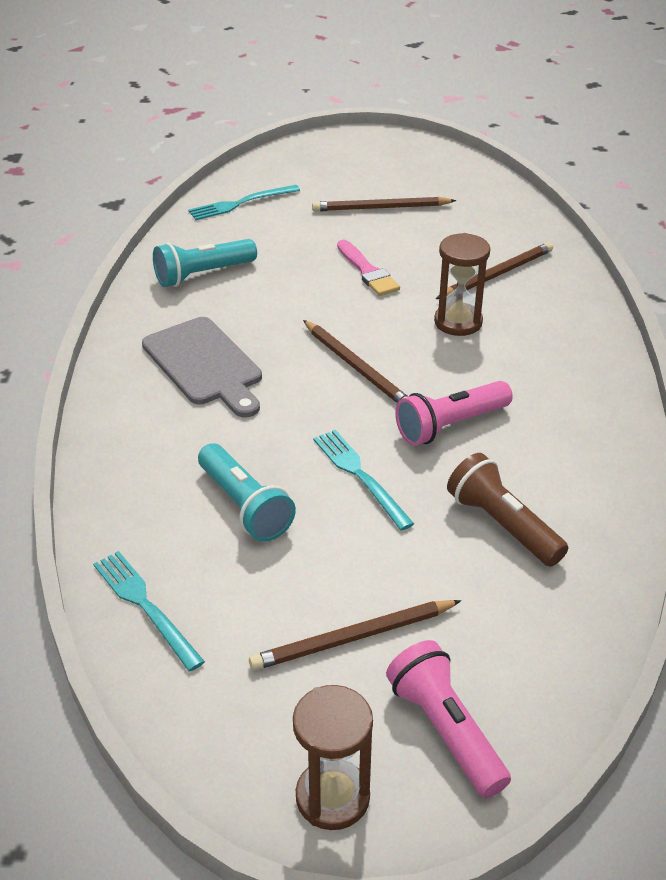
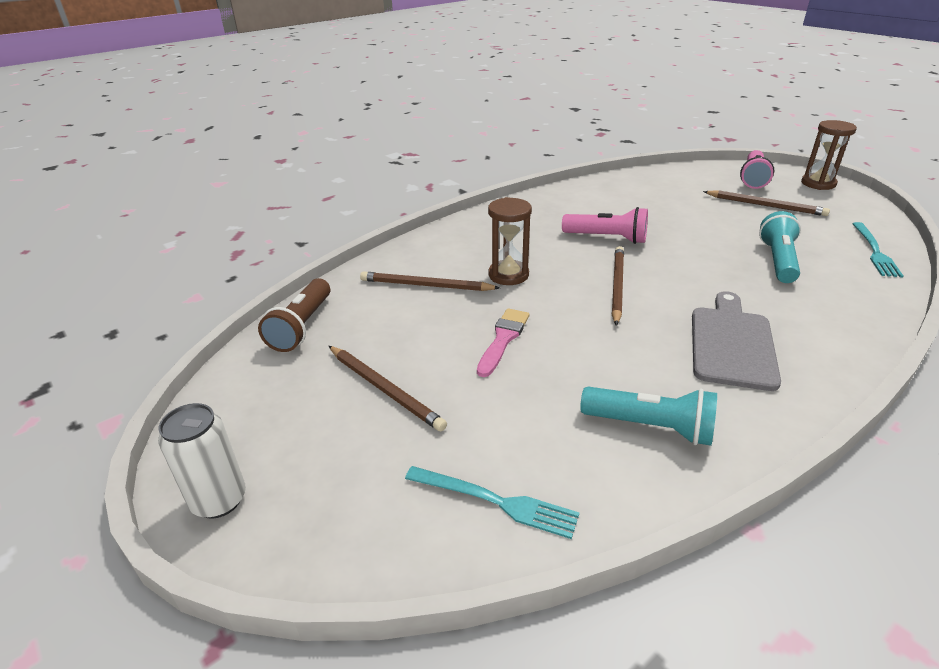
camera: 130 degrees left, 5 degrees down
(360, 141) = (219, 500): none -> white can
(360, 476) = (691, 243): turquoise fork -> none
(502, 525) = (644, 203): brown flashlight -> brown flashlight (302, 327)

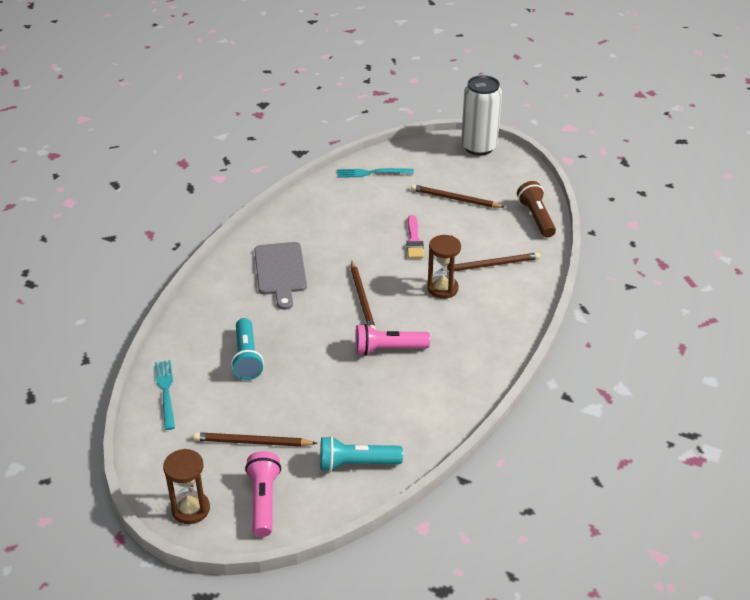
camera: 155 degrees right, 5 degrees up
(219, 500) = (479, 147): white can -> white can, size x1.58
(650, 427) = (317, 215): turquoise flashlight -> turquoise flashlight (356, 464)

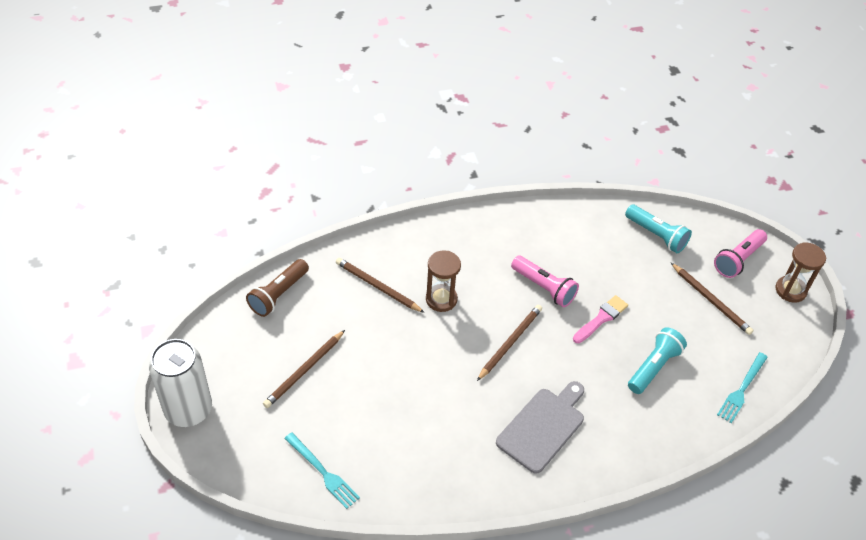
camera: 135 degrees left, 10 degrees up
(414, 240) = (398, 360): pink brush -> pink brush (601, 318)
(455, 199) = (304, 371): brown pencil -> brown pencil turned 60 degrees clockwise

